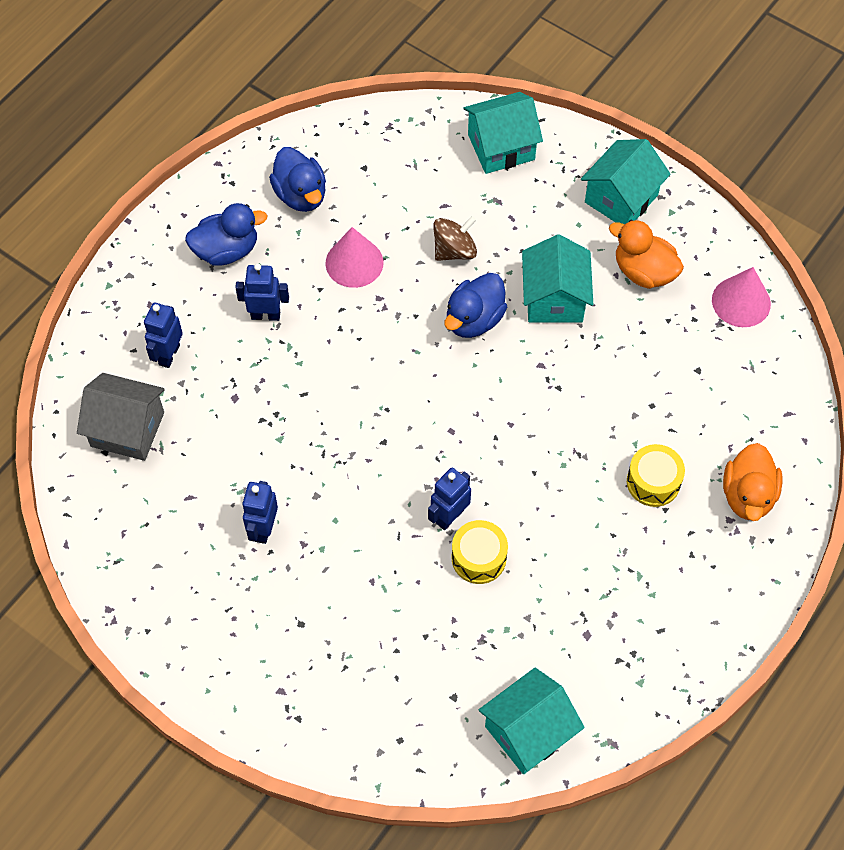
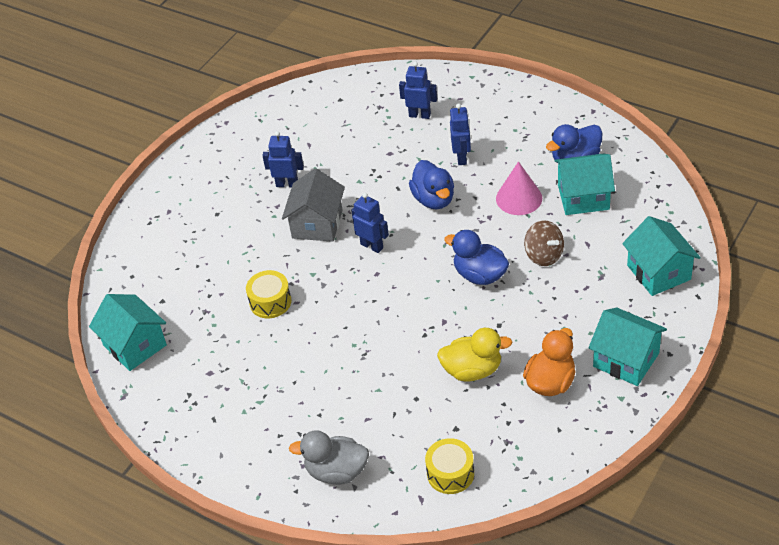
camera: 90 degrees right, 15 degrees down
(127, 429) = (358, 106): grey house -> grey house (317, 224)
(226, 250) = (514, 128): blue duck -> blue duck (434, 199)
(449, 516) = (303, 281): blue robot -> blue robot (372, 246)
(554, 298) = (510, 323): turquoise house -> turquoise house (583, 197)
(618, 344) = (472, 370): none -> yellow duck
(653, 482) = (343, 404): yellow drum -> yellow drum (450, 473)
(741, 301) = (533, 456): pink cone -> none
(748, 495) = (336, 471): orange duck -> grey duck

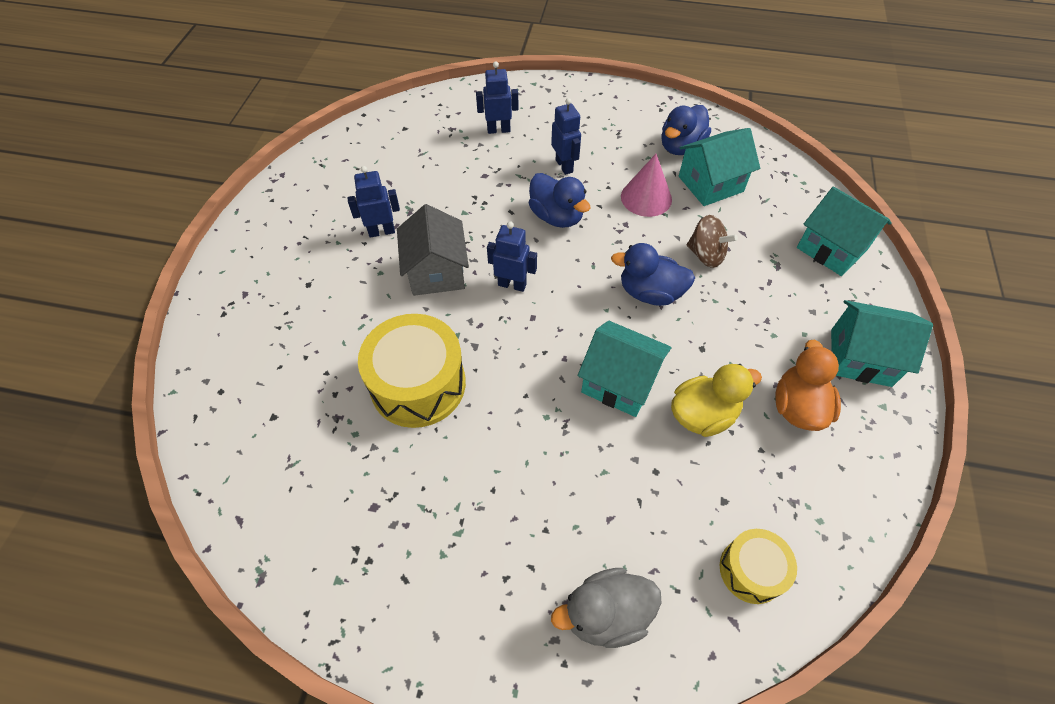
camera: 25 degrees left, 10 degrees up
(135, 345) = (254, 492): turquoise house -> turquoise house (619, 382)
(270, 302) = (418, 384): yellow drum -> yellow drum, size x1.77

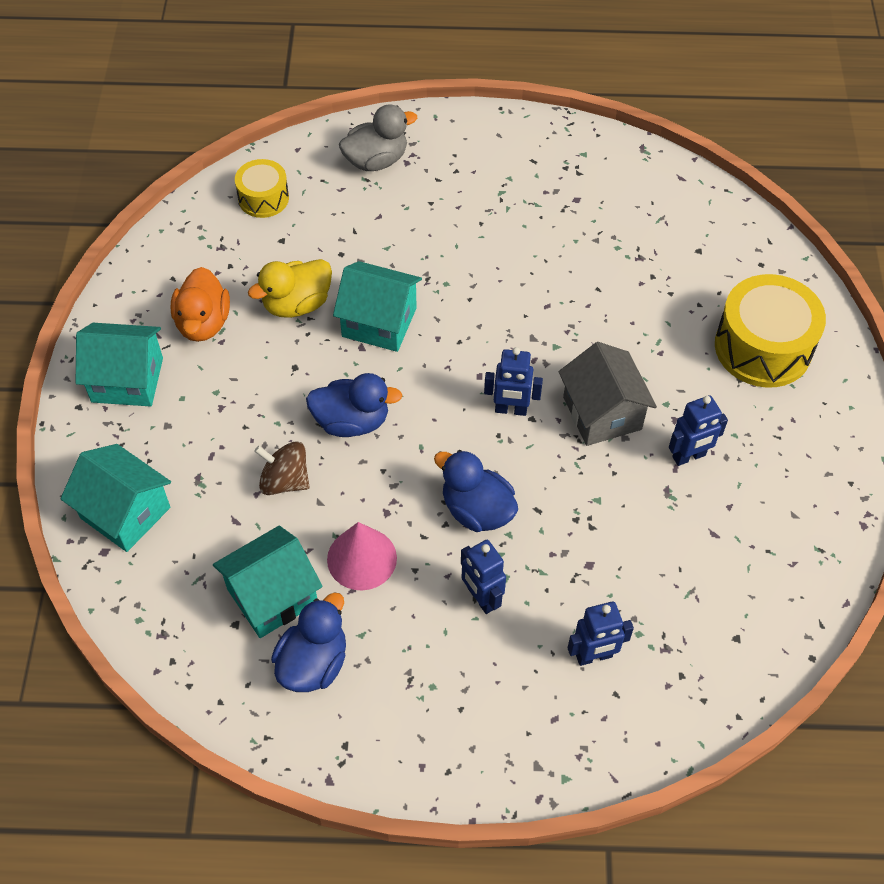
camera: 170 degrees right, 0 degrees up
(418, 384) = (576, 294): yellow drum -> yellow drum (763, 347)

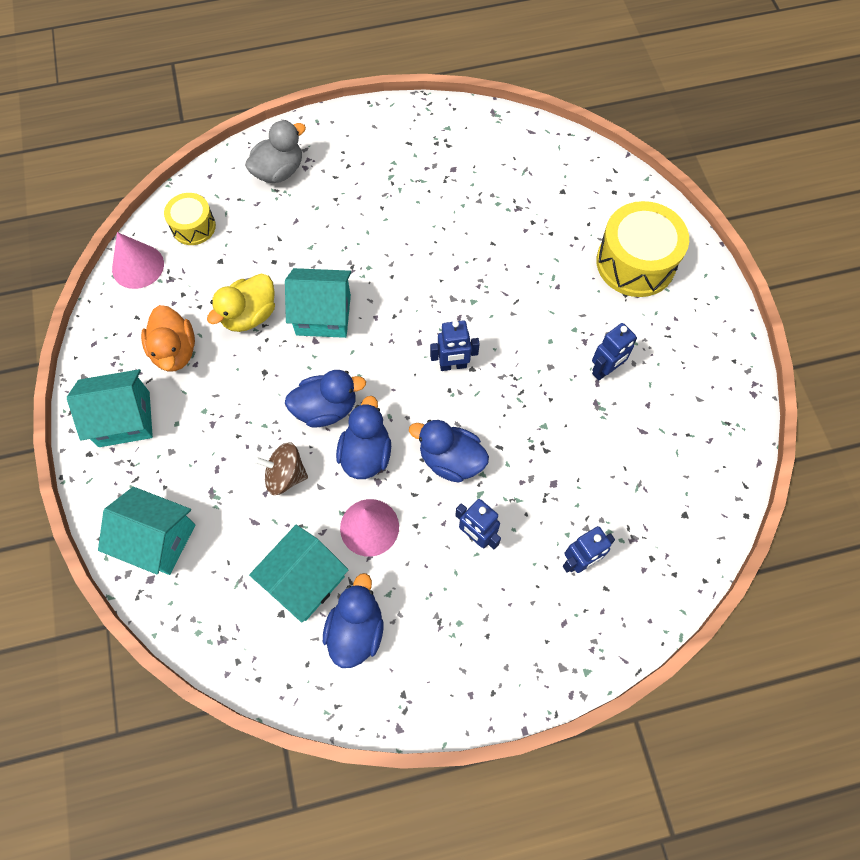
camera: 15 degrees left, 10 degrees up
(190, 226) = (138, 266): none -> pink cone
(382, 480) = (366, 454): none -> blue duck
(602, 413) = (526, 350): grey house -> none

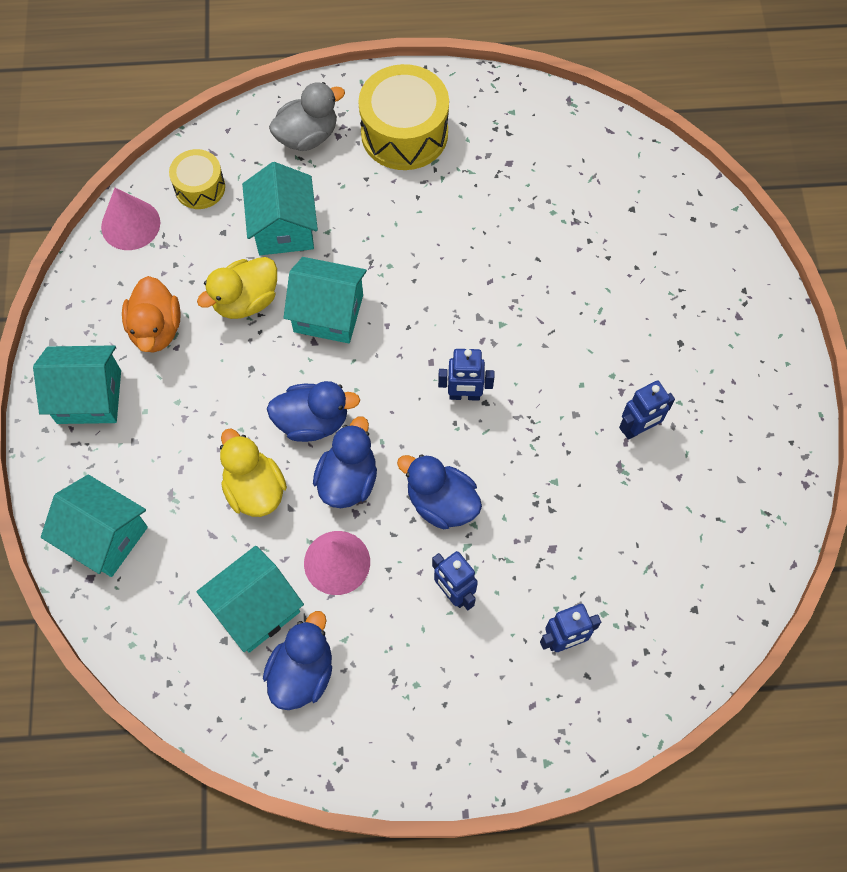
camera: 10 degrees right, 0 degrees up
(272, 250) = (284, 228): none -> turquoise house
(285, 475) = (255, 489): brown spinning top -> yellow duck
(635, 263) = (700, 308): yellow drum -> yellow drum (404, 133)

